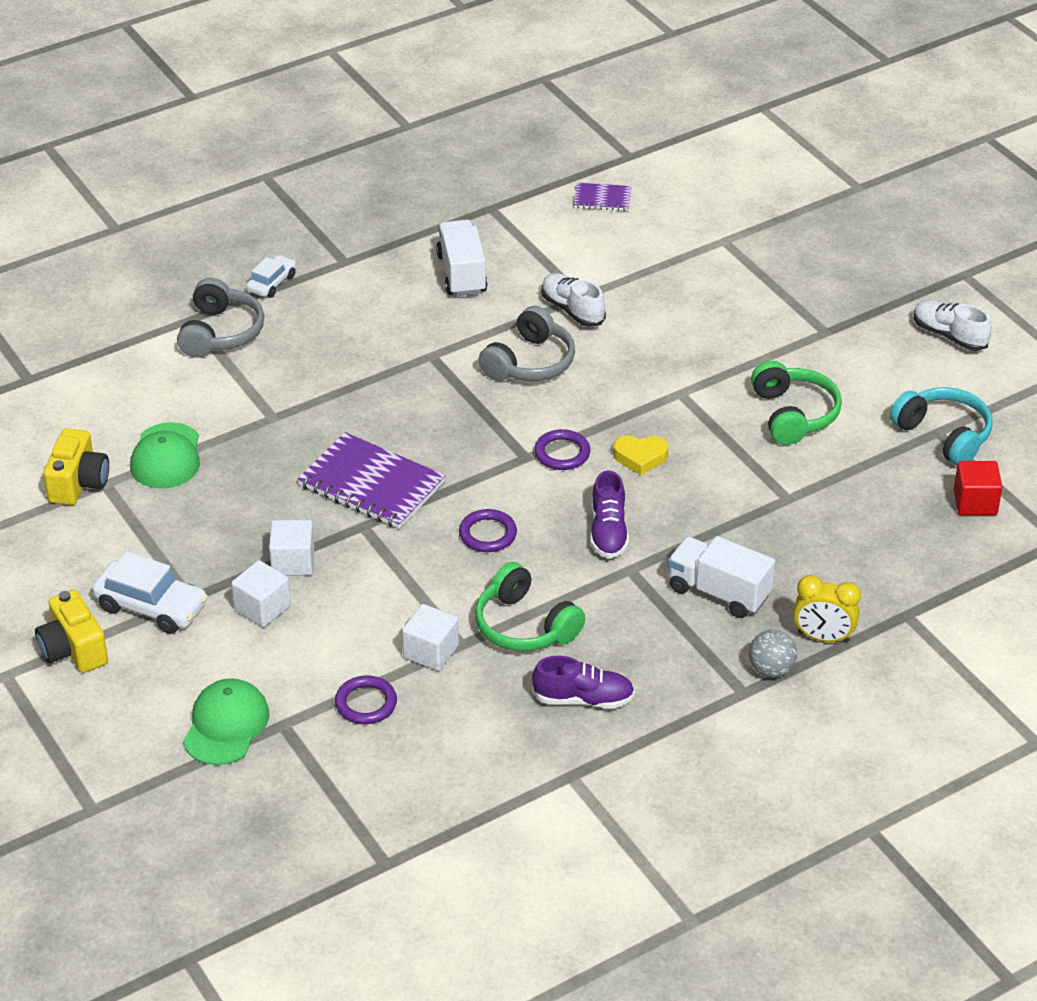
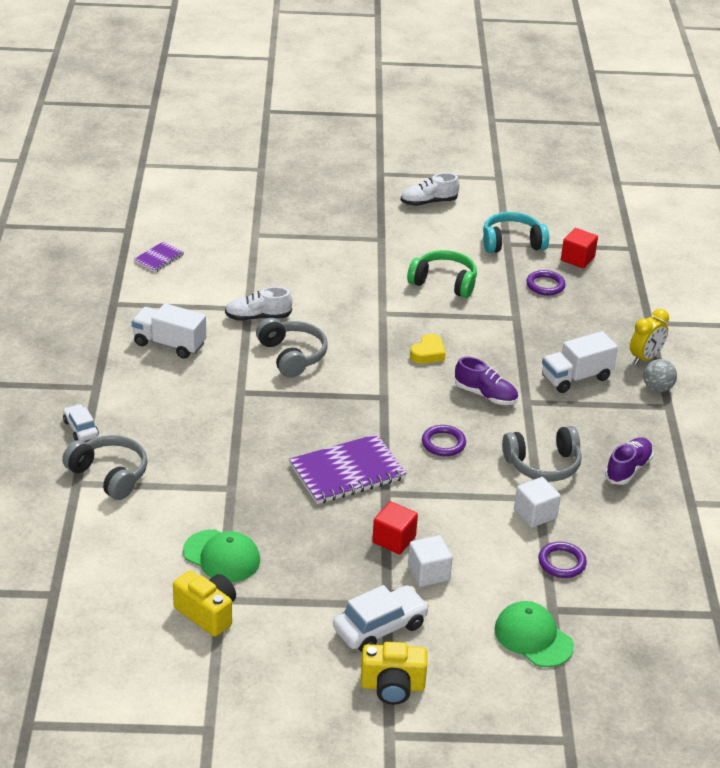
camera: 60 degrees left, 5 degrees down
(293, 562) = (394, 539): white cube -> red cube
(524, 626) = (543, 464): green headphones -> grey headphones
(562, 453) = (394, 381): purple ring -> purple ring (545, 285)

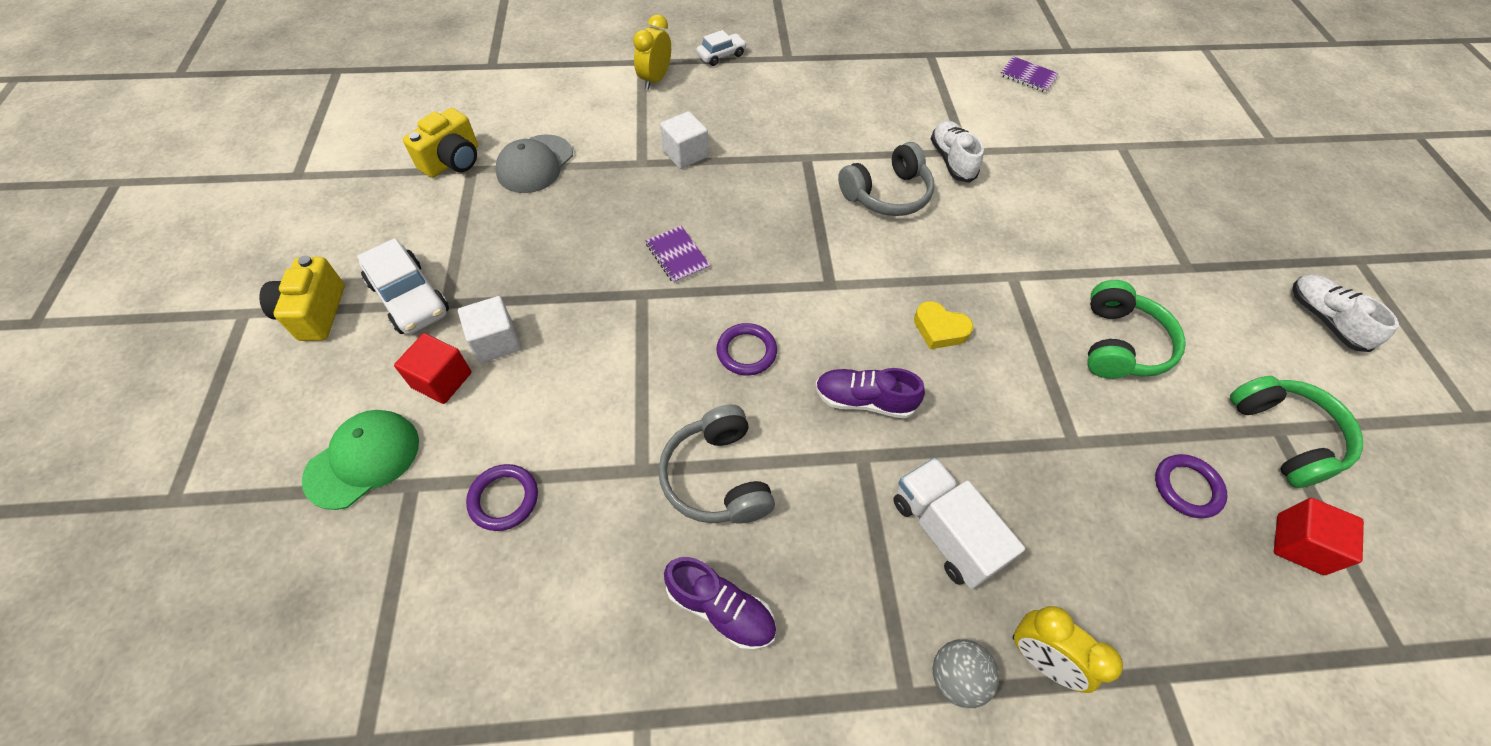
camera: 85 degrees right, 20 degrees up
(109, 475) = (655, 80): grey headphones -> yellow clock
(169, 344) = (874, 98): white truck -> none
(222, 556) = (535, 164): green cap -> grey cap
(347, 472) = (677, 256): purple notebook -> purple notebook, size x0.51
(394, 539) = (557, 305): red cube -> red cube (442, 380)
(485, 395) = (864, 400): purple shoe -> purple shoe turned 75 degrees clockwise
(512, 243) = (1284, 436): turquoise headphones -> green headphones
(535, 514) = (607, 465): white cube -> white cube (685, 154)

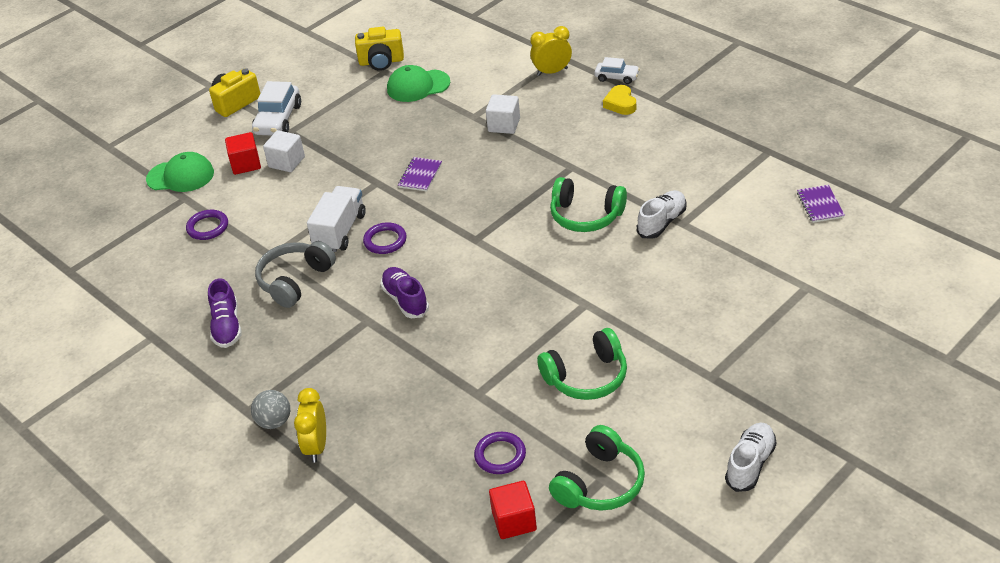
camera: 55 degrees right, 15 degrees down
(535, 164) = (418, 86): grey cap -> green cap
(887, 194) = (586, 216): grey headphones -> green headphones
(939, 329) = (497, 298): yellow heart -> yellow heart (620, 104)
(944, 531) = (354, 374): white truck -> white truck (340, 231)

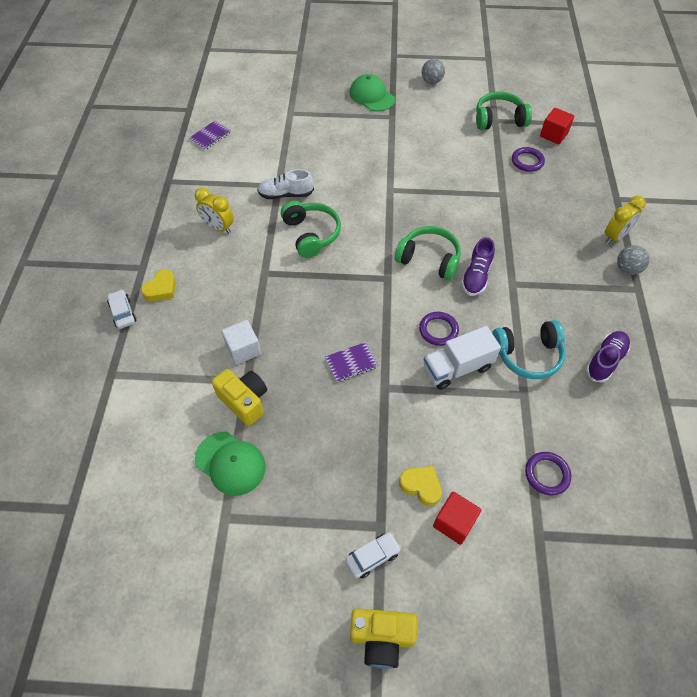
camera: 135 degrees left, 15 degrees up
(180, 176) = (520, 572): green cap -> green cap (371, 96)
(278, 119) = (372, 556): white car -> white car, size x0.60
(286, 162) = (421, 486): white cube -> yellow heart
(295, 281) = (528, 355): grey headphones -> turquoise headphones
(381, 62) = (210, 536): yellow camera -> yellow camera (244, 401)
(552, 72) = (141, 365): yellow clock -> yellow clock (218, 227)
(587, 377) = (442, 159): green headphones -> green headphones (429, 259)
(750, 464) = (431, 81): white shoe -> grey ball

